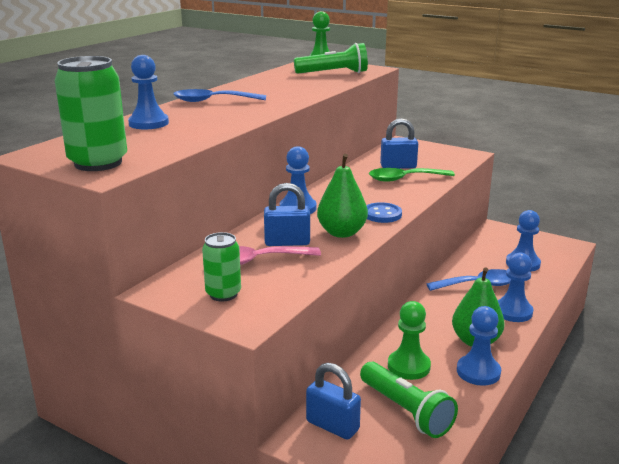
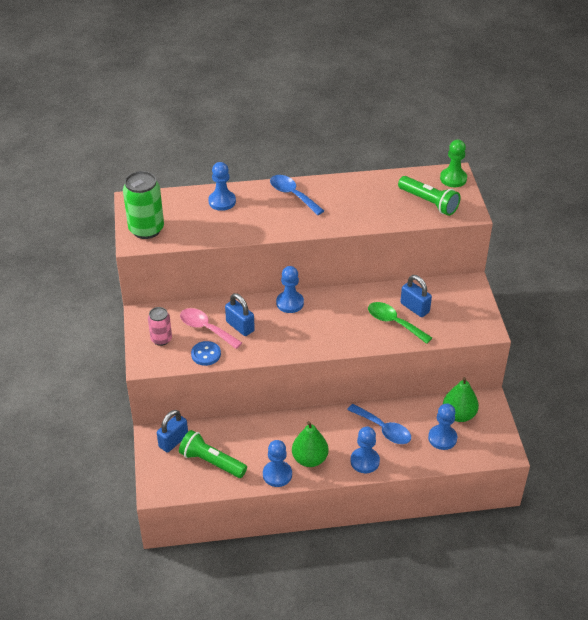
camera: 50 degrees right, 20 degrees up
(223, 294) = (161, 339): green can -> pink can
(332, 426) = (173, 441): blue padlock -> blue padlock turned 45 degrees clockwise
(342, 233) = (276, 340): green pear -> green pear (458, 415)
(382, 214) = (321, 343): blue button -> blue button (206, 354)
(406, 411) = (212, 462): green flashlight -> green flashlight turned 105 degrees clockwise
(408, 366) = (253, 443): green pawn -> none

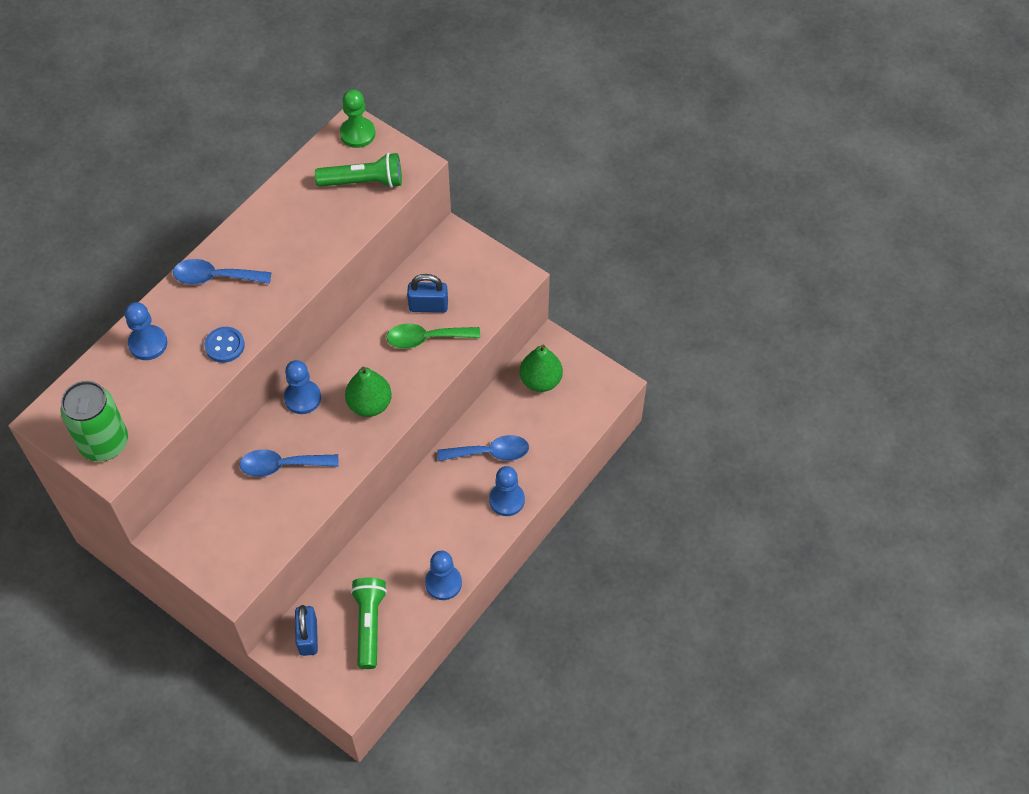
camera: 45 degrees left, 15 degrees up
(161, 339) = (217, 547): pink can -> none
(206, 328) = (250, 497): pink spoon -> none
(206, 354) = (282, 525): blue button -> blue button (225, 345)
(212, 462) = (369, 625): green flashlight -> green flashlight turned 105 degrees clockwise
(240, 326) = (282, 465): blue padlock -> blue spoon
(309, 459) = (456, 541): green pear -> green pear (369, 404)
(442, 438) = (550, 417): blue pawn -> none

